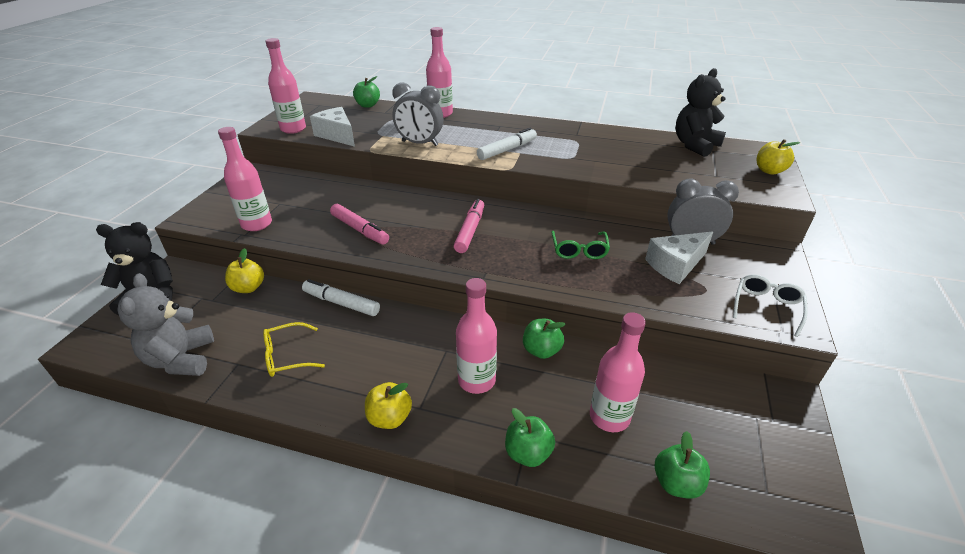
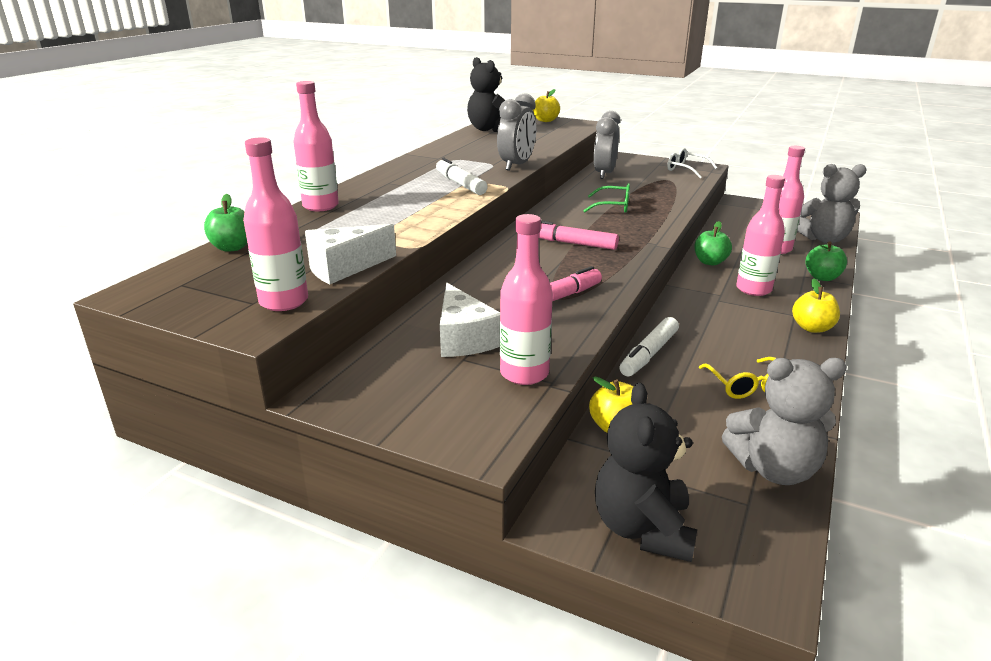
camera: 80 degrees left, 10 degrees down
(420, 143) = (413, 220): grey clock -> grey clock (516, 165)
(676, 265) = (636, 182): white cheese -> white cheese (464, 338)
(676, 483) = (824, 239): green apple -> grey teddy bear

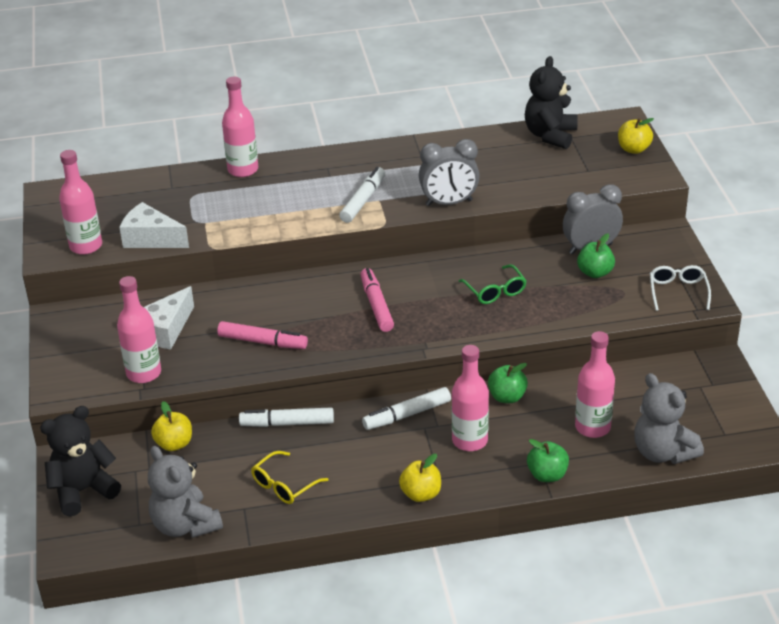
camera: 55 degrees right, 10 degrees up
(232, 247) = (138, 182): green apple -> green apple (595, 272)
(694, 301) = (407, 415): none -> white marker

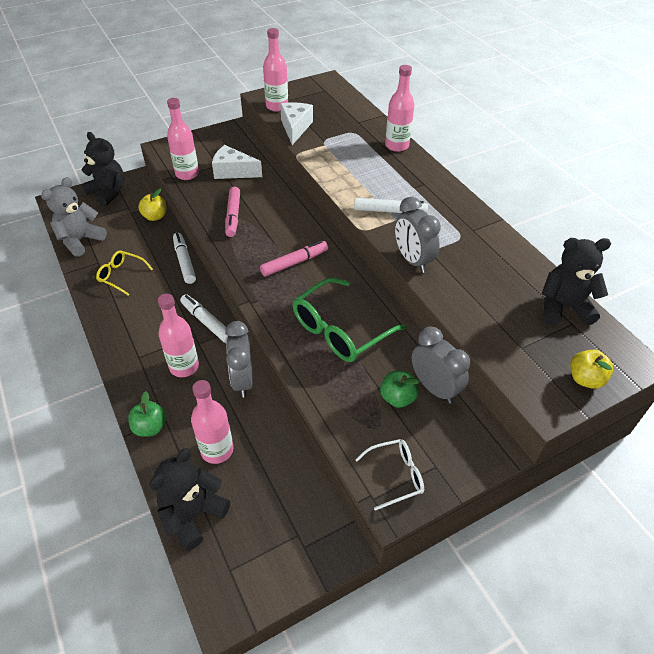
camera: 70 degrees right, 10 degrees up
(421, 494) = (119, 350): yellow apple -> none
(495, 291) = (340, 330): green glasses -> green glasses, size x1.83
(507, 397) = (243, 380): green apple -> grey clock
(662, 452) = (193, 514): grey teddy bear -> black teddy bear

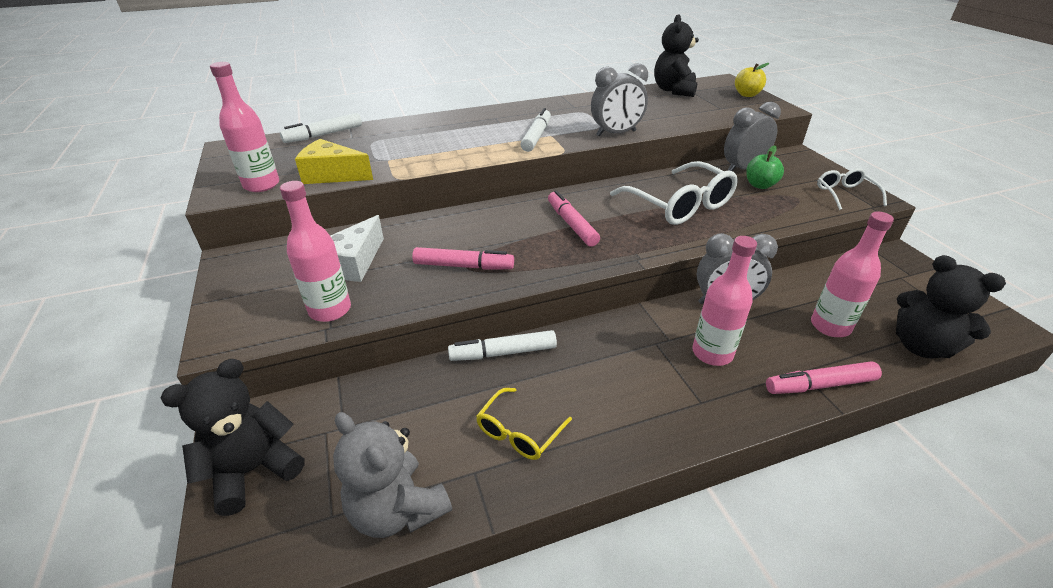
camera: 80 degrees left, 10 degrees down
(150, 427) = (820, 385): green apple -> pink marker
(155, 216) = (373, 391): yellow apple -> none
(207, 322) = (631, 331): white marker -> white marker (324, 135)
(295, 128) = (332, 175): white cheese -> yellow cheese
(340, 330) = (680, 205): green glasses -> white glasses
(397, 146) = (418, 122): pink bottle -> none

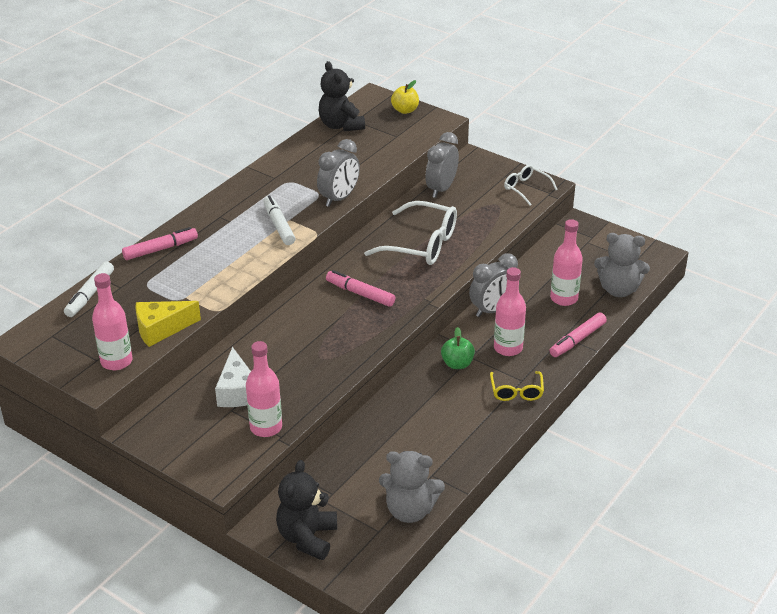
camera: 35 degrees left, 0 degrees up
(463, 266) = (319, 358): pink marker -> pink marker (160, 249)
(503, 353) = (382, 407): white marker -> none
(519, 432) = (436, 445): yellow glasses -> yellow glasses (516, 392)
(760, 185) = (464, 202): green apple -> green apple (457, 364)
(921, 346) = (618, 289): black teddy bear -> grey teddy bear

